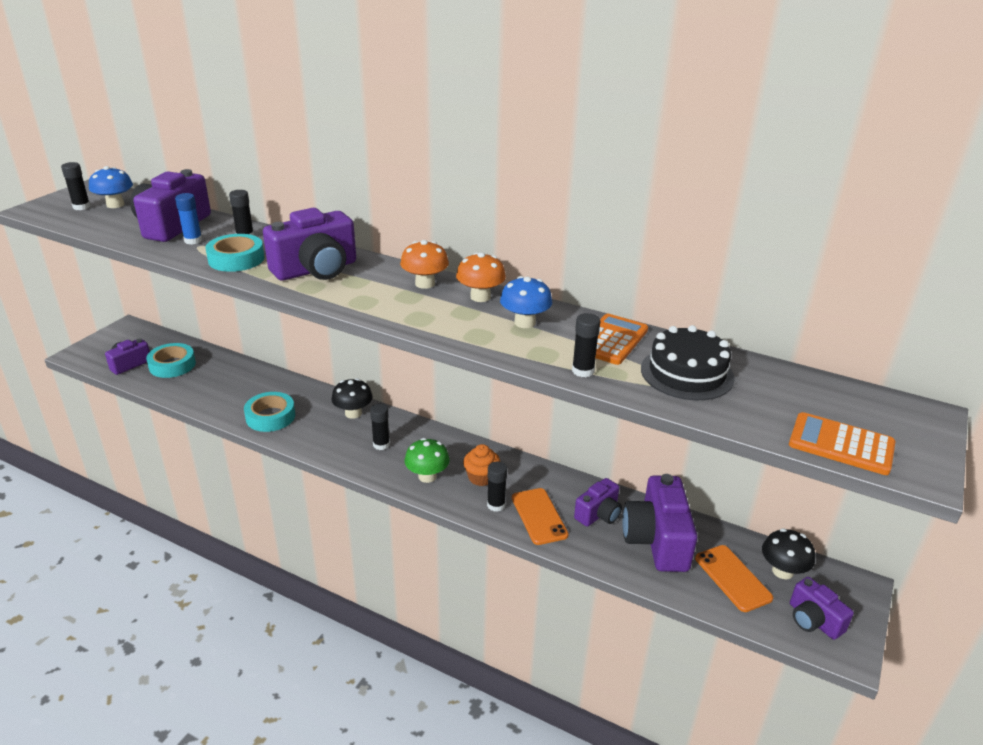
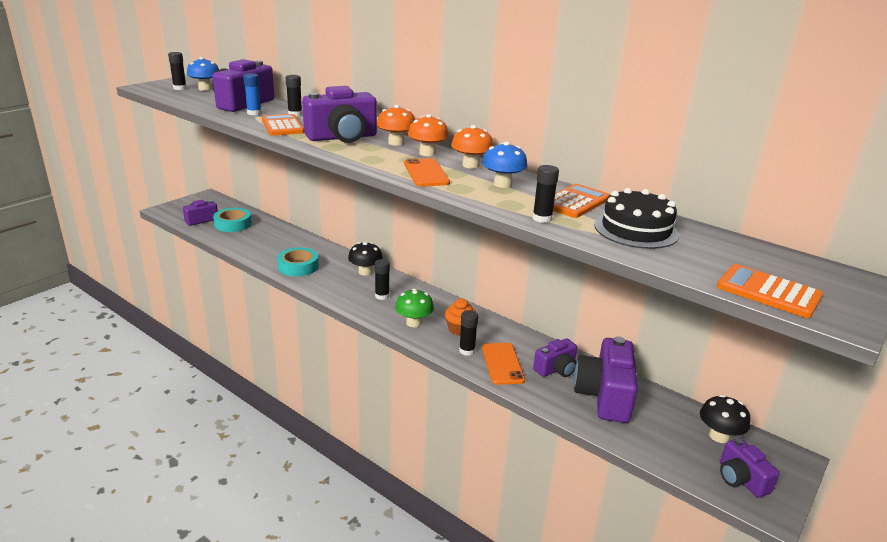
camera: 10 degrees right, 5 degrees down
(236, 259) = (282, 126): turquoise tape -> orange calculator
(383, 271) = (396, 143): none -> orange mushroom
(733, 578) = (669, 434): orange phone -> orange phone (426, 173)

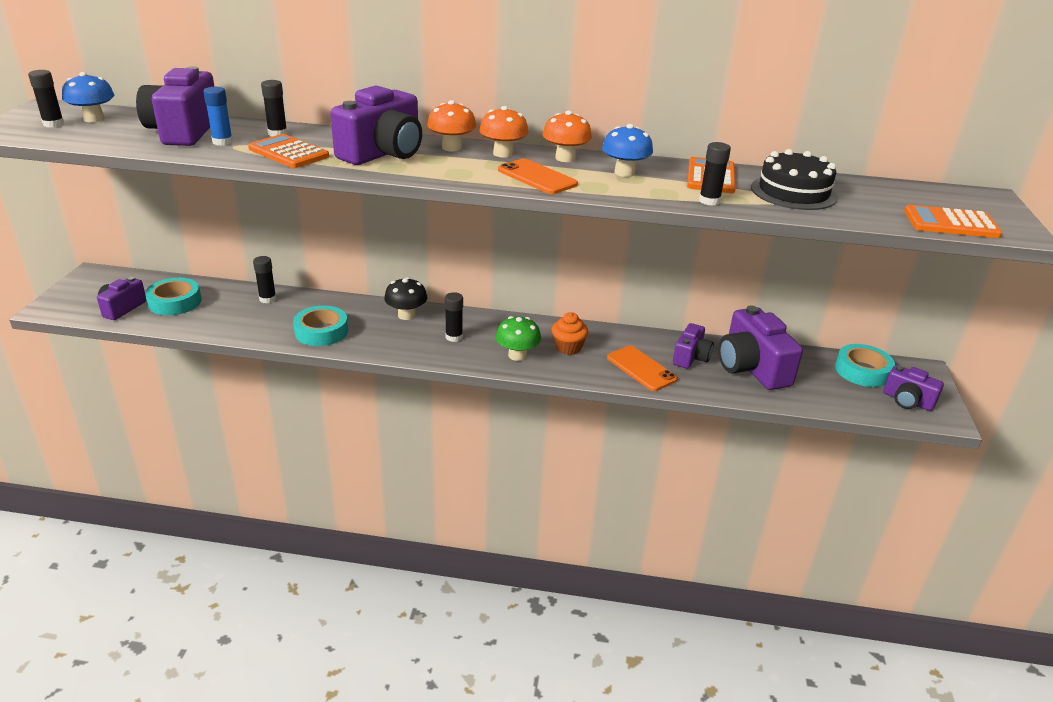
camera: 30 degrees left, 5 degrees up
(467, 350) = (597, 367): black glue stick -> black glue stick (267, 299)
(719, 436) = (862, 371): black mushroom -> turquoise tape

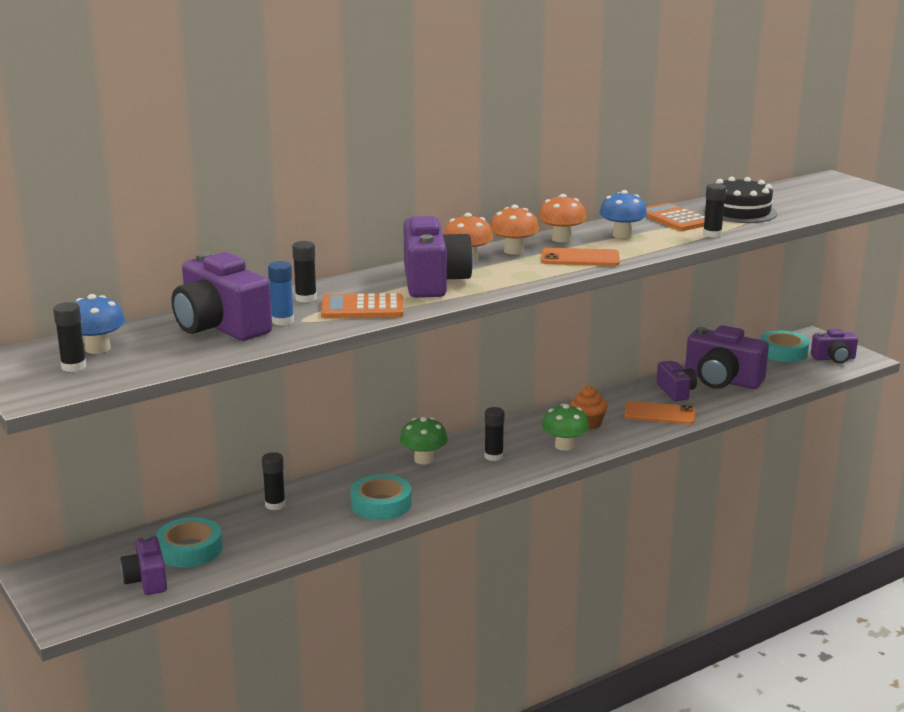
camera: 40 degrees left, 10 degrees down
(406, 315) = (424, 459): black mushroom -> green mushroom
(950, 223) = (850, 201): orange calculator -> none

